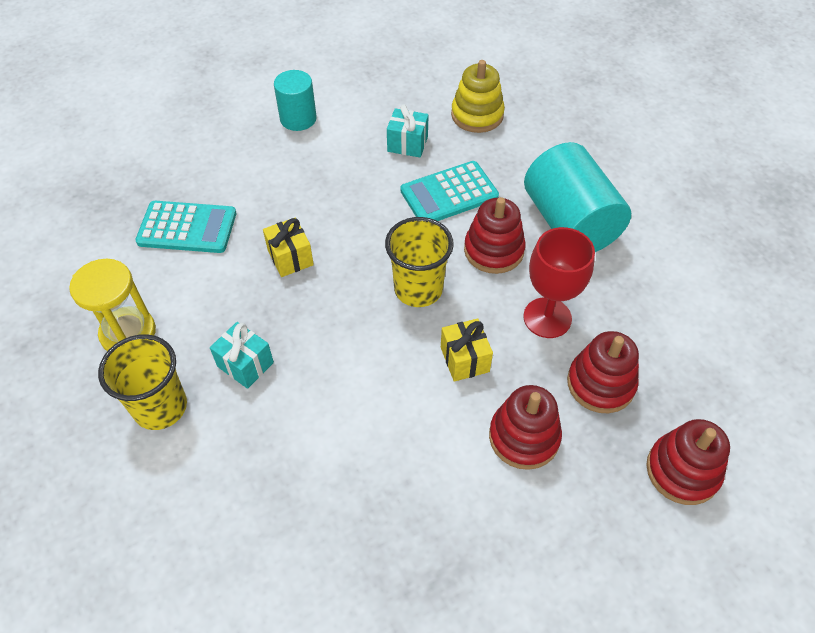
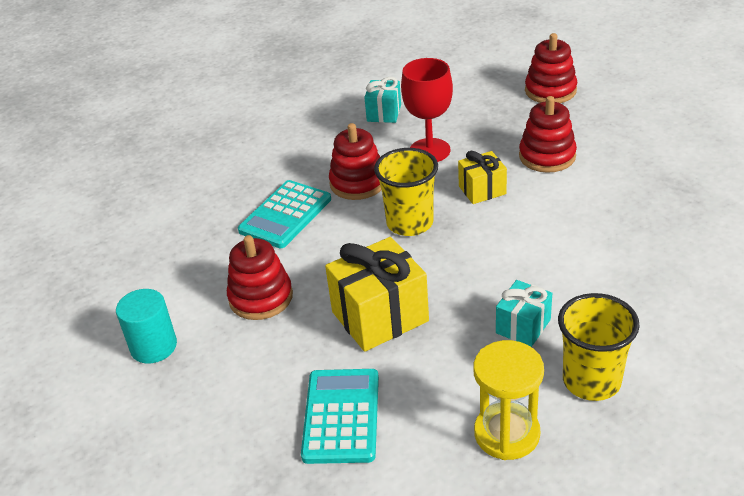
camera: 90 degrees left, 15 degrees down
(290, 257) = (380, 316): yellow gift -> yellow gift, size x1.75
(407, 144) = (209, 250): turquoise gift -> turquoise gift (384, 113)
(449, 194) = (285, 215): turquoise calculator -> turquoise calculator turned 60 degrees clockwise
(477, 115) = (170, 206): yellow stacking toy -> none
(569, 223) = (322, 143): turquoise cylinder -> none
(600, 384) = (488, 124): red stacking toy -> red stacking toy (261, 297)

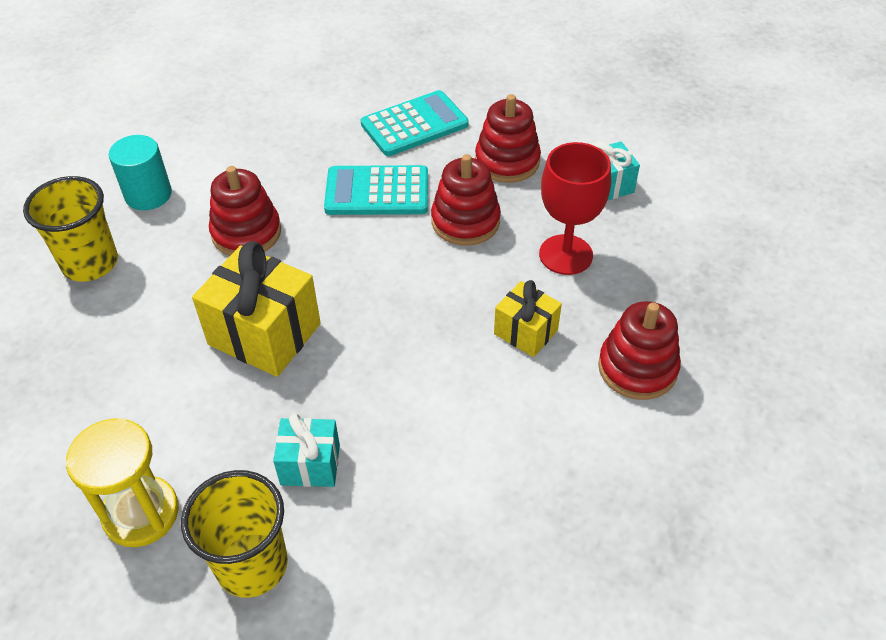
camera: 55 degrees right, 10 degrees up
(341, 416) = (114, 366): turquoise calculator -> turquoise calculator (414, 124)
(410, 223) = (425, 293): yellow cup -> yellow cup (90, 263)
(550, 90) = (783, 317): red stacking toy -> red stacking toy (507, 161)

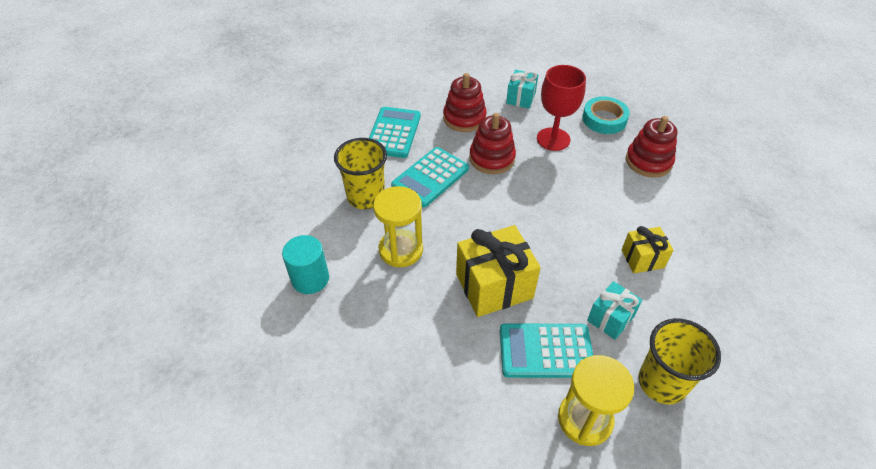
camera: 50 degrees left, 0 degrees up
(90, 263) = (342, 342): yellow cup -> yellow cup (366, 197)
(209, 428) = (545, 351): none -> turquoise calculator
(246, 233) = (401, 250): red stacking toy -> yellow hourglass
(525, 332) = (591, 183): yellow gift -> yellow gift (642, 259)
(668, 282) = (604, 119): none -> turquoise tape

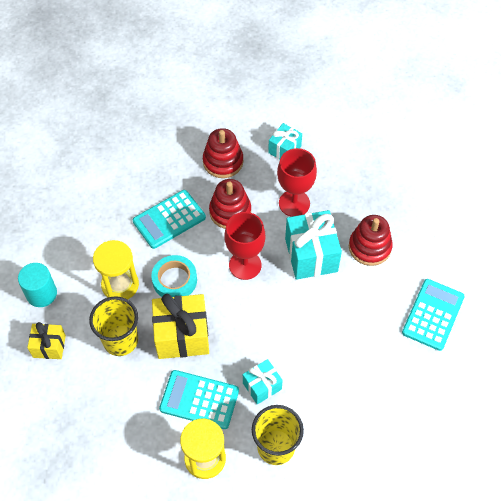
camera: 15 degrees right, 10 degrees up
(366, 197) = (108, 227): yellow cup -> yellow cup (120, 340)
(393, 133) = (153, 164): turquoise calculator -> turquoise calculator (433, 315)
(531, 202) = (245, 265): none -> red goblet
(594, 180) = (311, 255): none -> turquoise gift
(604, 119) = (352, 191): turquoise tape -> turquoise tape (174, 280)
(642, 259) = (314, 341): yellow gift -> yellow gift (49, 346)

